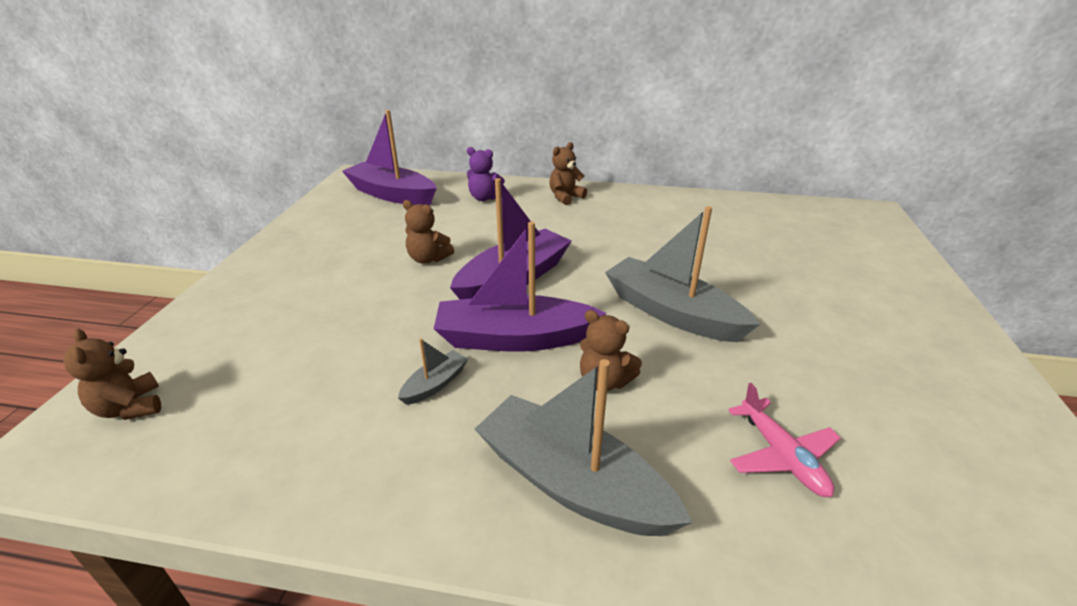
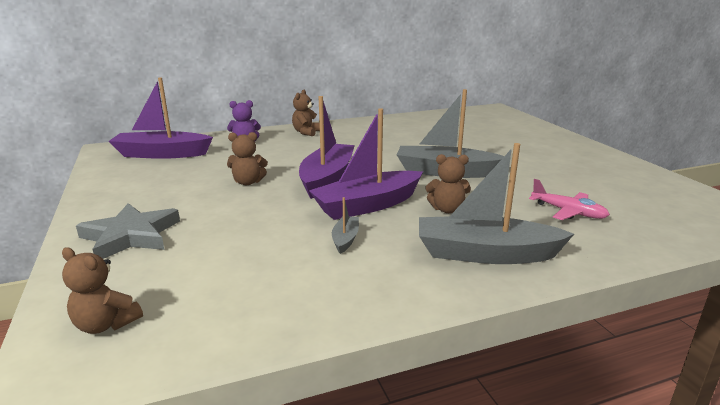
camera: 30 degrees left, 10 degrees down
(258, 300) = (131, 236): none -> grey star

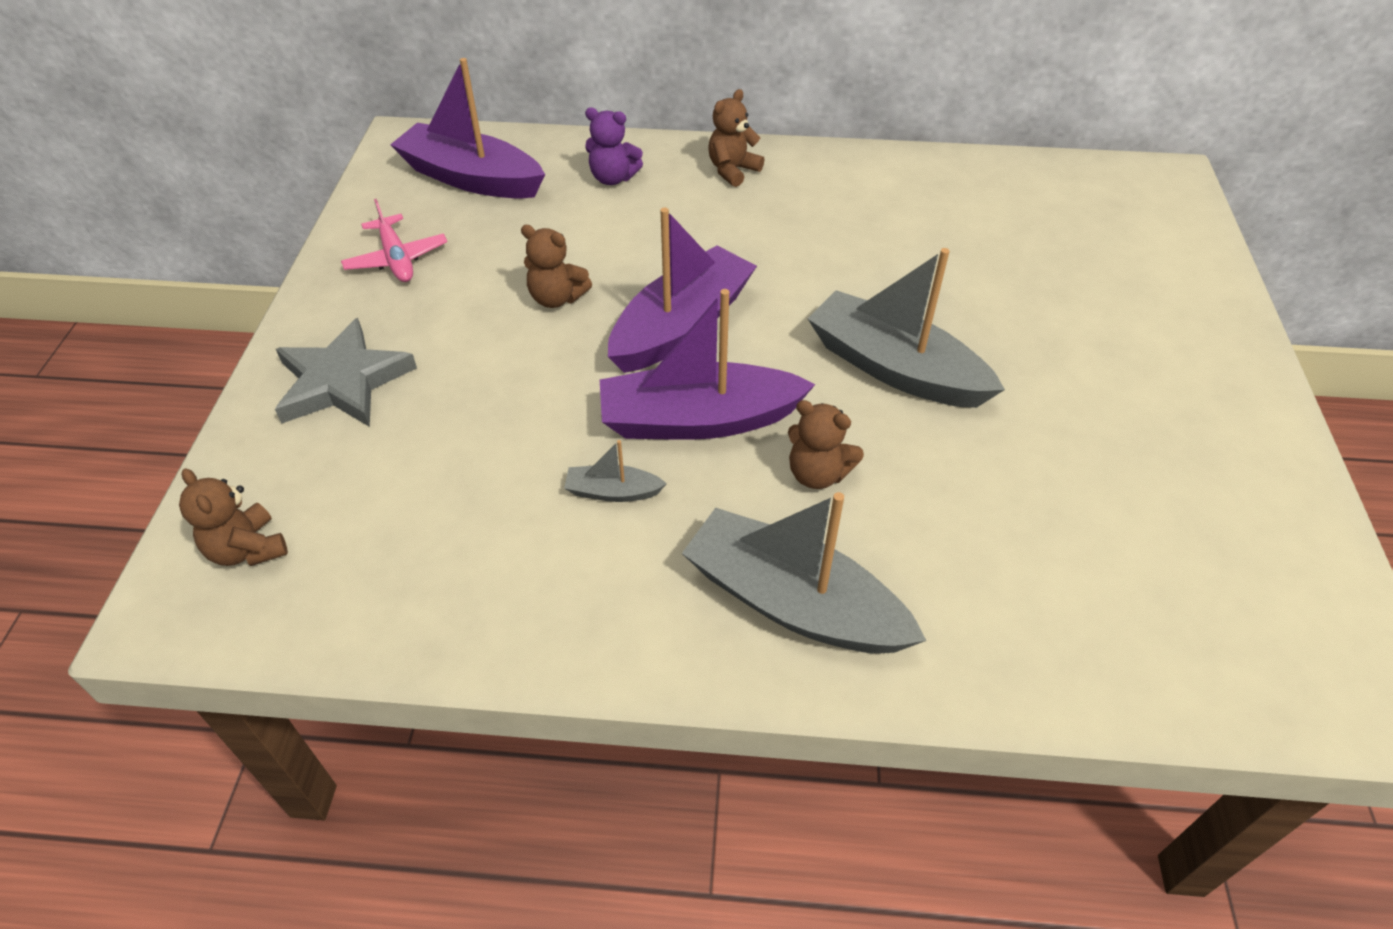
camera: 25 degrees right, 25 degrees up
(345, 239) = (613, 492): grey boat -> grey boat turned 120 degrees counterclockwise
(568, 212) = (1022, 554): pink plane -> pink plane (397, 259)

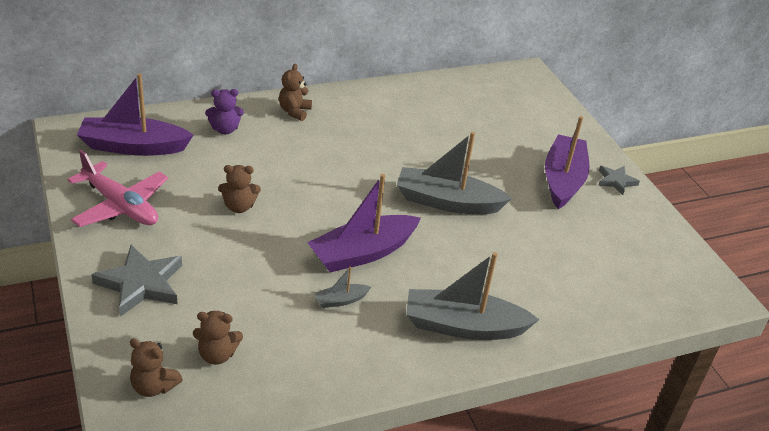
camera: 30 degrees left, 10 degrees down
(397, 259) = (121, 206): pink plane -> pink plane, size x1.58
(681, 326) = (322, 206): purple boat -> purple boat (563, 180)
(817, 474) = (439, 264): brown teddy bear -> brown teddy bear (217, 355)
(1248, 405) = (616, 181): none -> grey star

